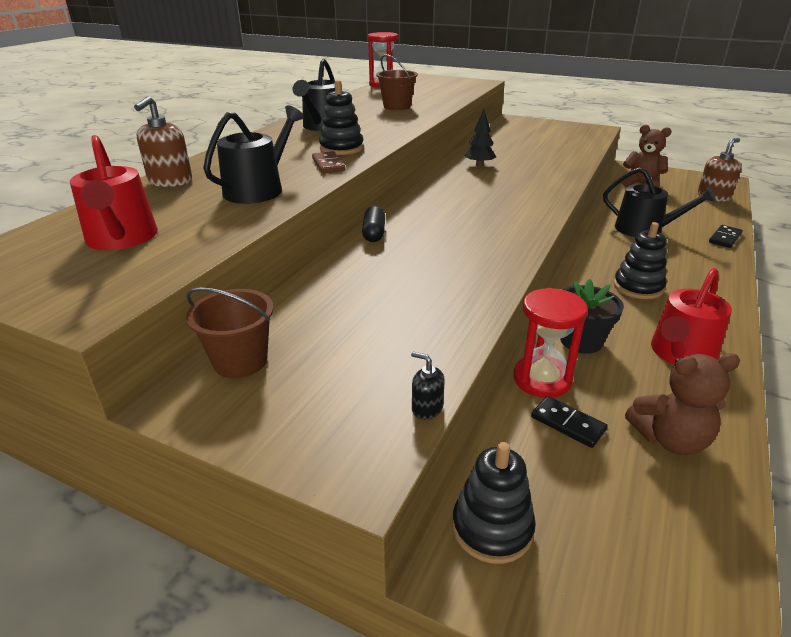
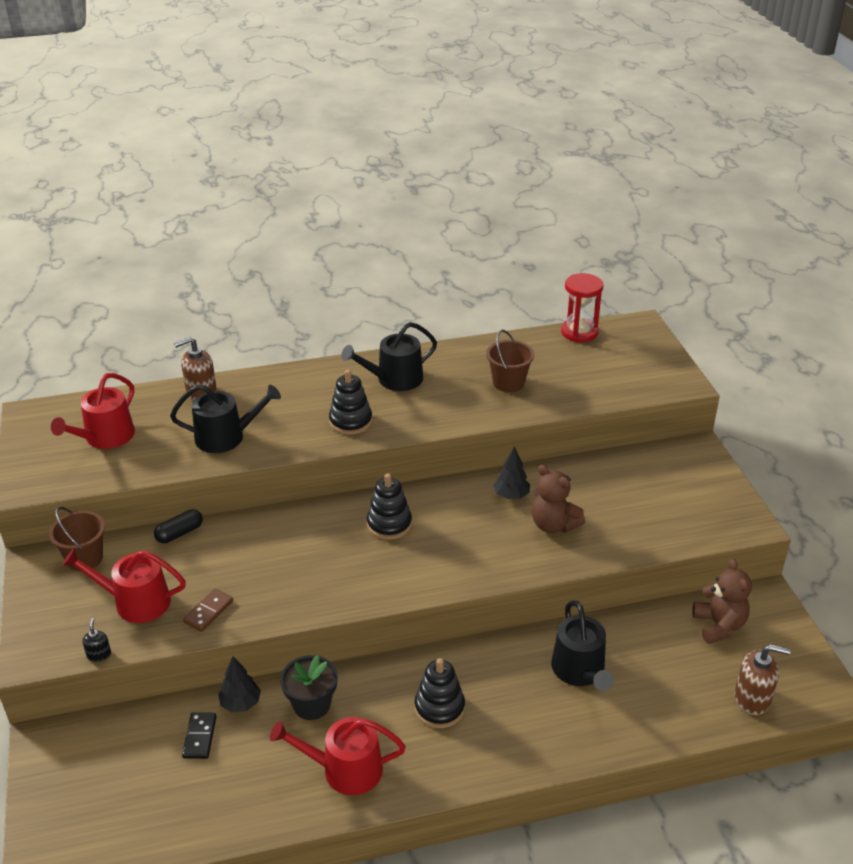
camera: 50 degrees right, 5 degrees up
(328, 165) = (306, 437): brown domino -> brown domino (208, 612)
(369, 351) = (135, 602): none -> red watering can
(374, 233) = (294, 515): black capsule -> black capsule (179, 533)
(492, 528) = (81, 741): black stacking toy -> black stacking toy (389, 524)
(542, 379) = (240, 703): red hourglass -> black tree
(670, 439) = (224, 795): brown teddy bear -> brown teddy bear (553, 525)
(724, 238) = (627, 739): black domino -> none

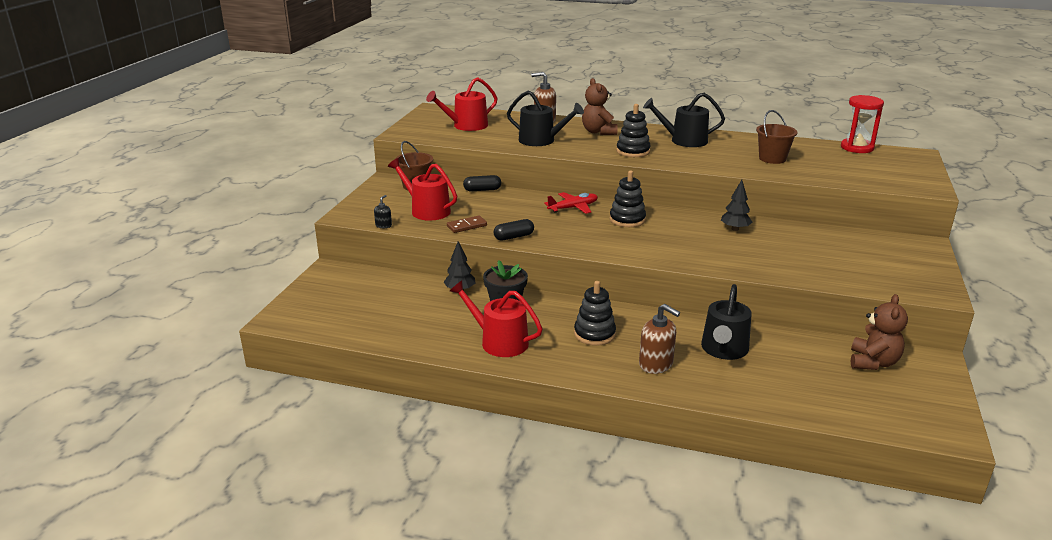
camera: 30 degrees right, 10 degrees down
(199, 737) = (420, 297): black domino -> none
(280, 609) = (514, 237): none -> black capsule
(314, 526) = (573, 208): none -> red plane
(553, 525) = (756, 251): brown teddy bear -> brown teddy bear (598, 132)
(752, 698) = (870, 412): brown soap dispenser -> brown soap dispenser (656, 364)

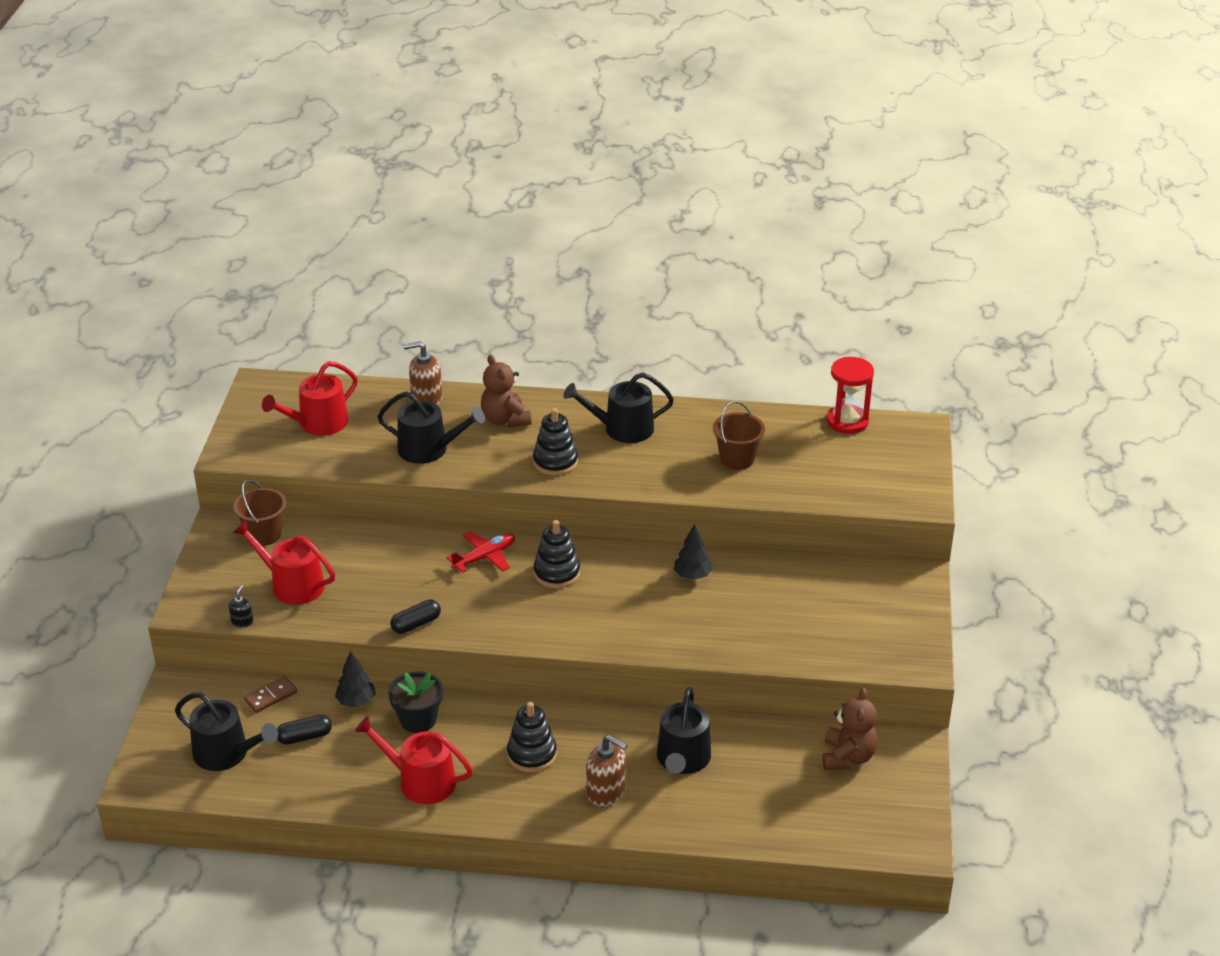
camera: 10 degrees left, 10 degrees up
(351, 310) = (227, 753): none -> black watering can
(467, 226) = (351, 610): brown domino -> brown domino (271, 696)
(482, 190) = (357, 533): black capsule -> black capsule (304, 737)

